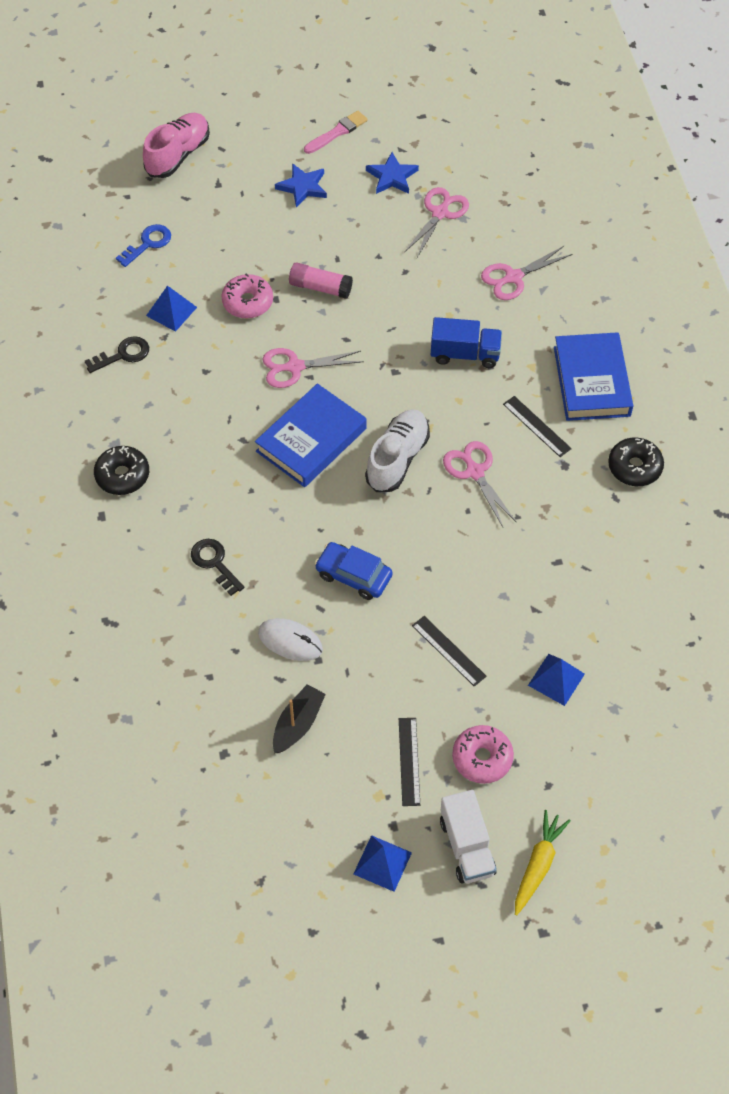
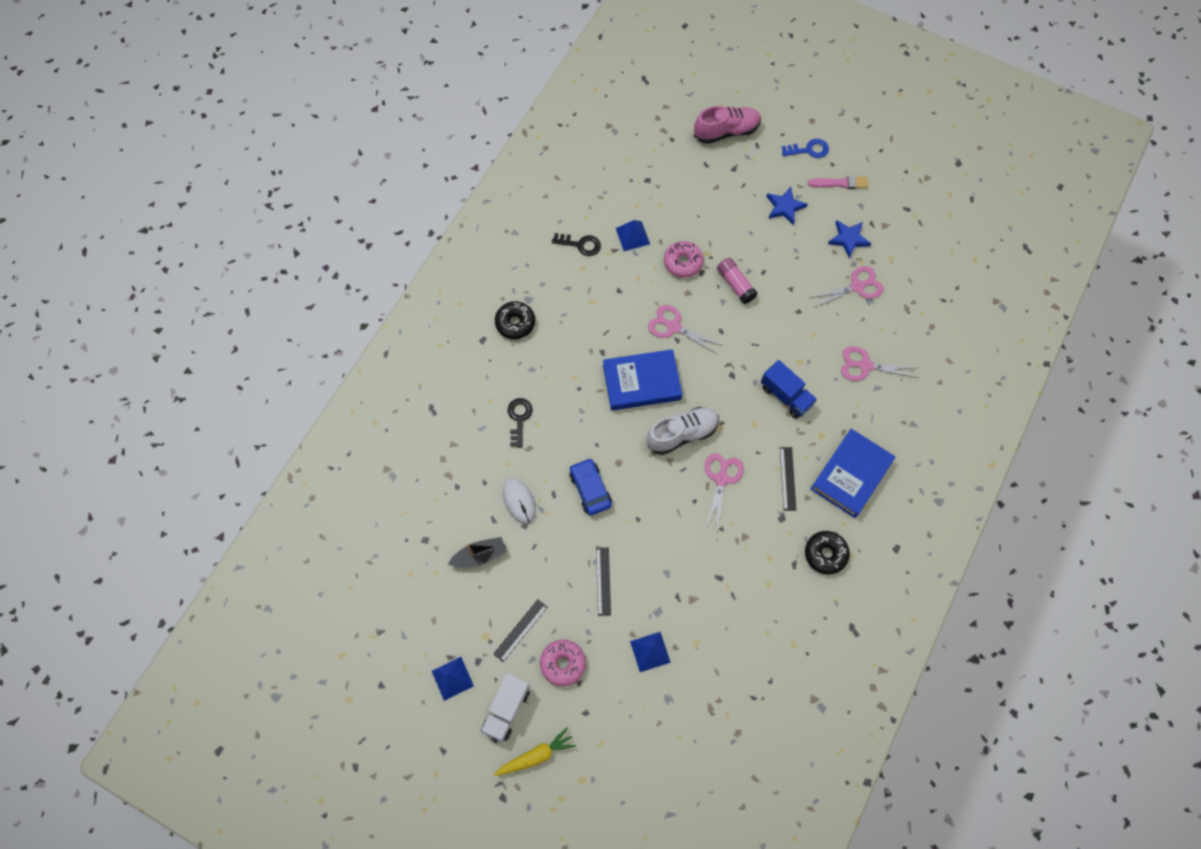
camera: 40 degrees right, 10 degrees up
(148, 243) = (657, 180): blue key -> blue key (809, 150)

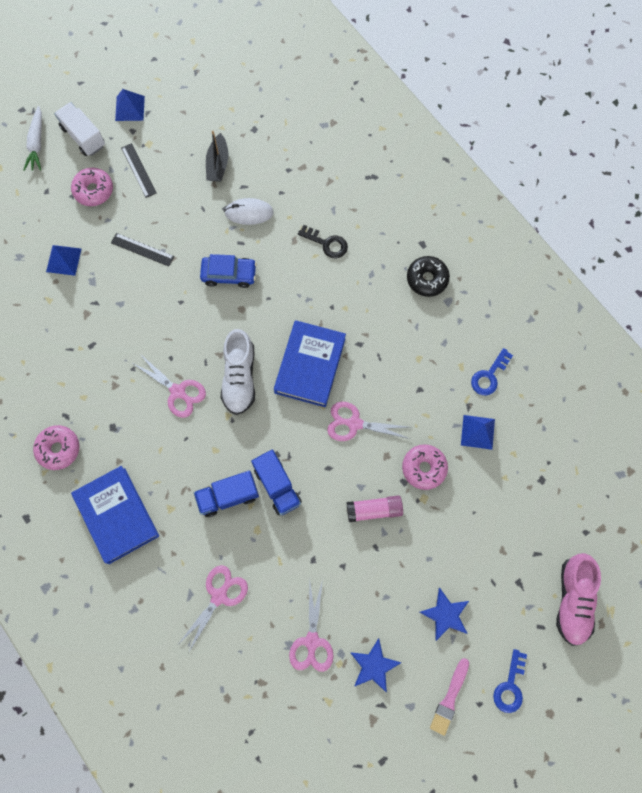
camera: 115 degrees right, 5 degrees up
(536, 755) = (37, 143): yellow carrot -> white carrot
(581, 245) = (489, 376): black key -> blue key
(673, 327) = (354, 423): pink scissors -> pink scissors turned 135 degrees counterclockwise
(757, 362) = (277, 486): none -> blue truck
(787, 478) = (146, 453): black ruler -> none
(825, 554) = (58, 449): black donut -> pink donut

